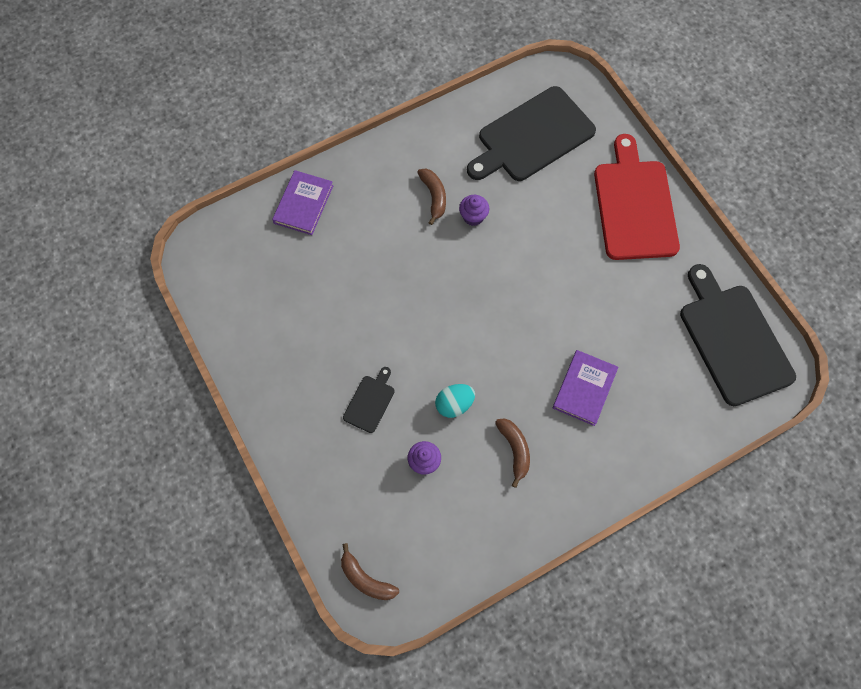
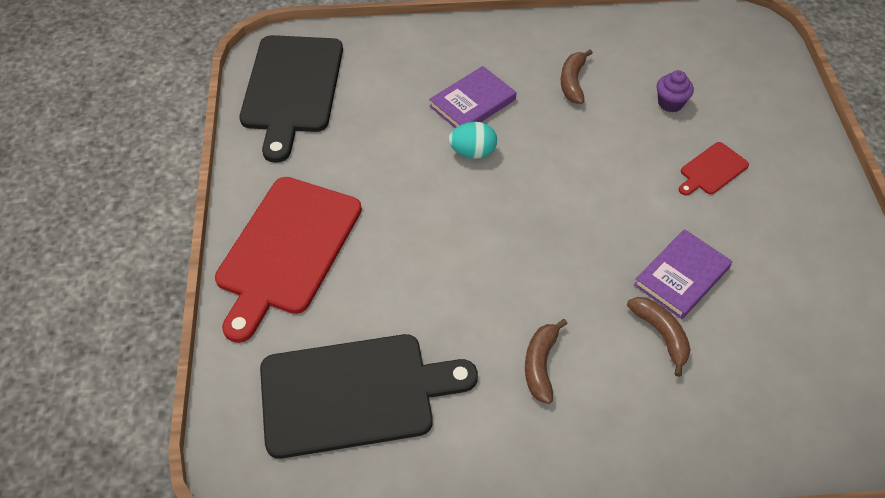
camera: 155 degrees left, 15 degrees down
(303, 204) = (738, 432): purple book -> purple book (681, 276)
(366, 579) = (759, 44): brown banana -> brown banana (661, 335)
(370, 401) = (712, 170): black cutting board -> red cutting board
(454, 404) = (618, 136): turquoise egg -> turquoise egg (472, 152)
(473, 217) = (499, 317): purple cupcake -> none

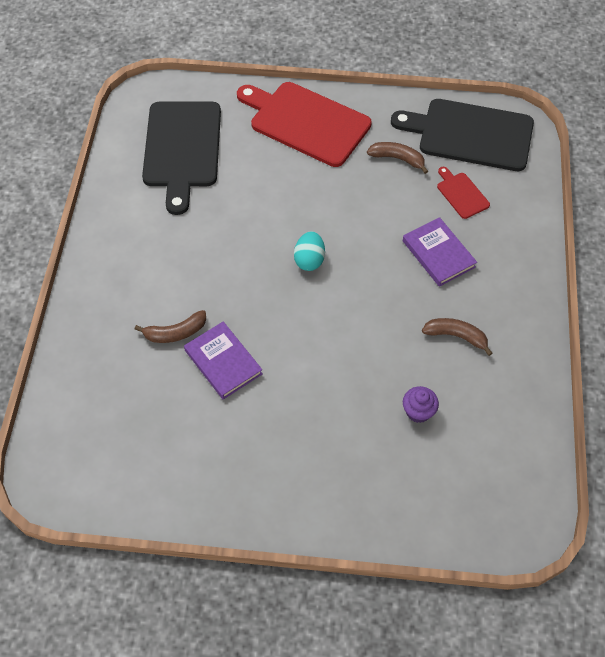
camera: 100 degrees right, 5 degrees up
(472, 152) = (380, 245): turquoise egg -> turquoise egg (309, 260)
(540, 365) = (173, 252): brown banana -> brown banana (397, 159)
(712, 170) = (329, 421): red cutting board -> red cutting board (461, 194)

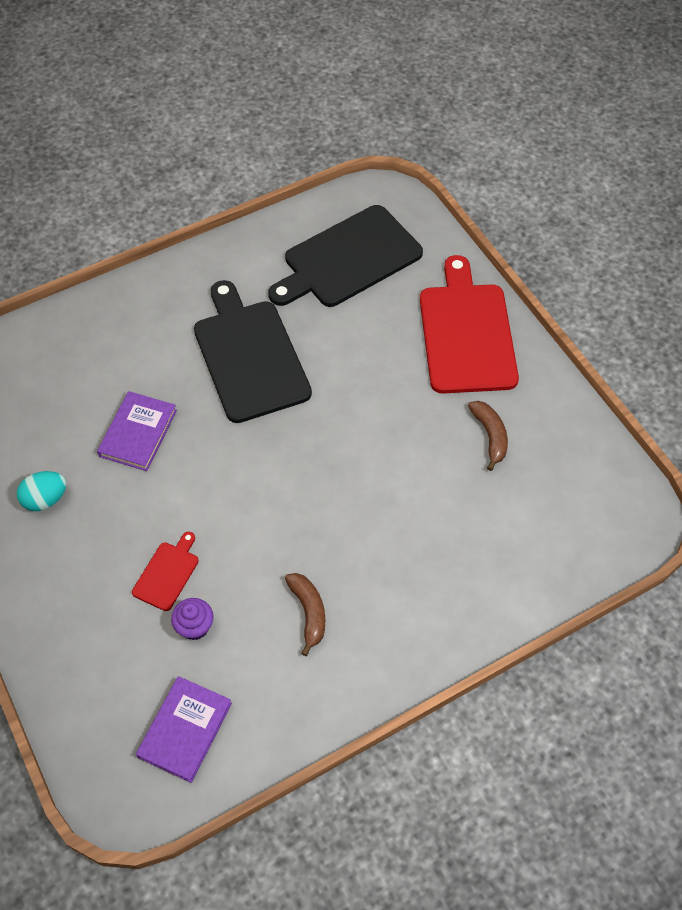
camera: 55 degrees right, 0 degrees up
(175, 332) = (143, 379): brown banana -> none
(309, 260) = (302, 433): turquoise egg -> turquoise egg (45, 499)
(438, 254) = (398, 540): purple book -> purple book (185, 730)
(461, 194) = (494, 518): red cutting board -> red cutting board (167, 573)
(470, 134) = (582, 483): black cutting board -> black cutting board (249, 356)

